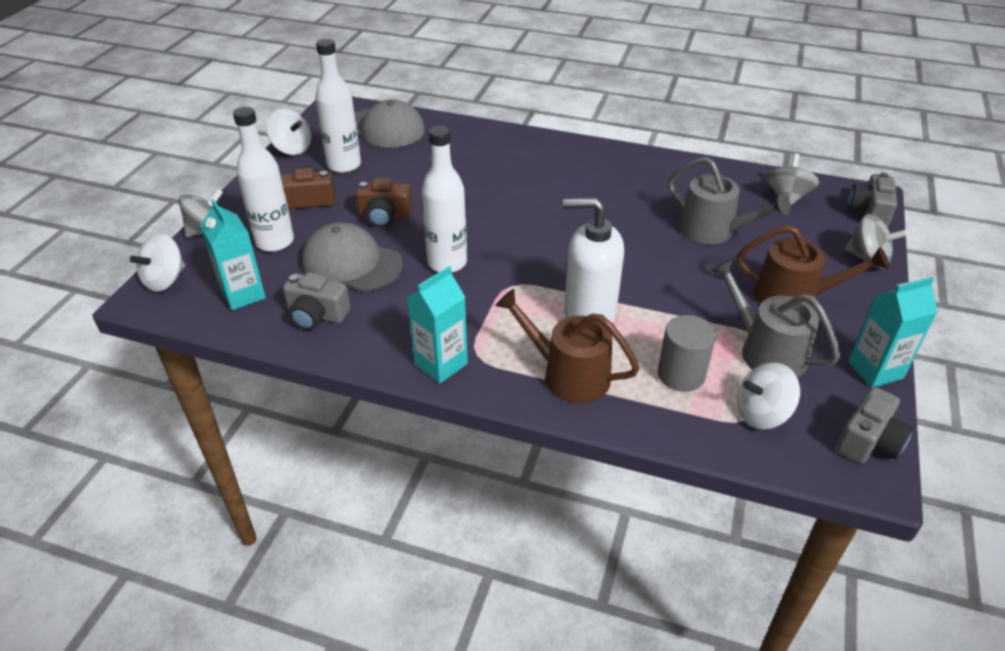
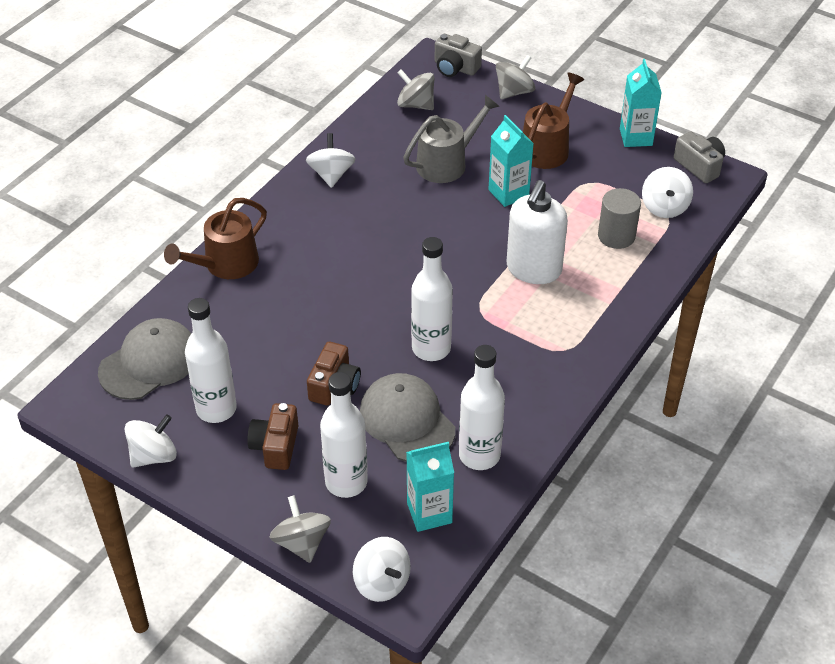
camera: 75 degrees left, 5 degrees up
(316, 315) = (479, 455): grey camera -> white bottle
(352, 263) = (407, 421): grey cap -> grey cap turned 105 degrees clockwise
(441, 364) = (569, 375): turquoise carton -> turquoise carton (508, 193)
(568, 374) = (601, 299): brown watering can -> brown watering can (226, 264)
(648, 168) = (331, 174): none -> white spinning top
(766, 351) = (603, 183): grey watering can -> none

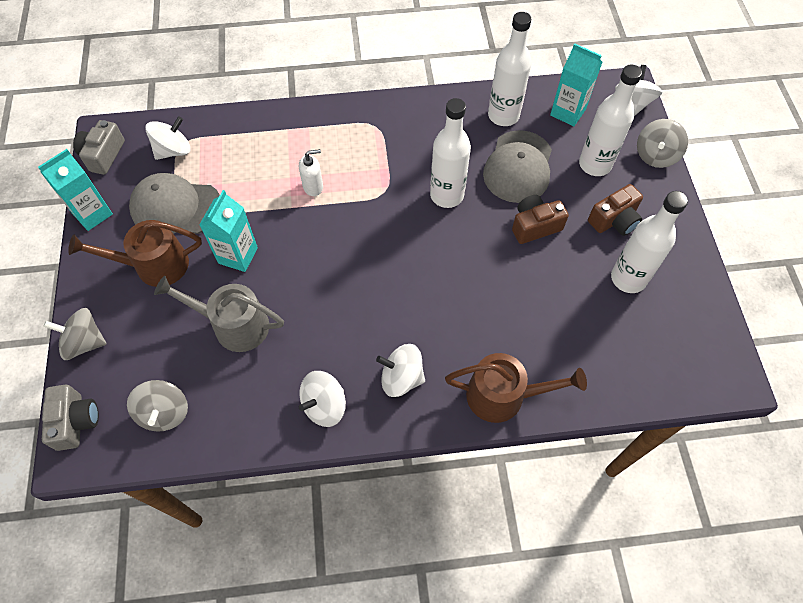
camera: 130 degrees left, 15 degrees up
(149, 362) = (643, 359): grey cap -> grey cap (176, 207)
(154, 455) = (700, 282): white spinning top -> white spinning top (401, 378)
(533, 269) = (313, 187): white soap dispenser -> white soap dispenser, size x0.49
(616, 236) = (232, 160): grey cylinder -> none

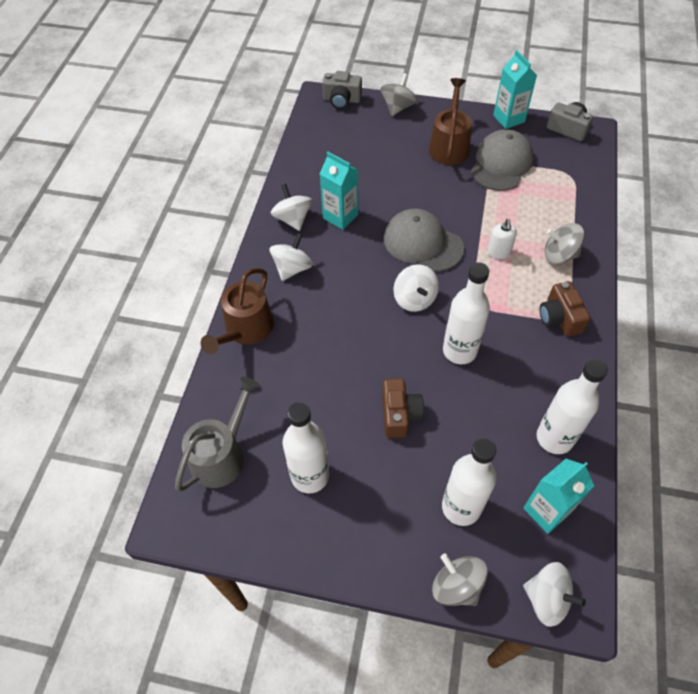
camera: 110 degrees right, 5 degrees down
(164, 413) = (328, 139): grey spinning top -> grey spinning top (559, 255)
(173, 150) = (563, 169): white spinning top -> white spinning top (414, 299)
(234, 325) = (380, 181): grey watering can -> grey watering can (221, 455)
(238, 255) = (442, 193): turquoise carton -> turquoise carton (340, 216)
(518, 167) = (478, 427): grey cap -> grey cap (422, 243)
(614, 220) = (381, 494): brown camera -> brown camera (559, 318)

